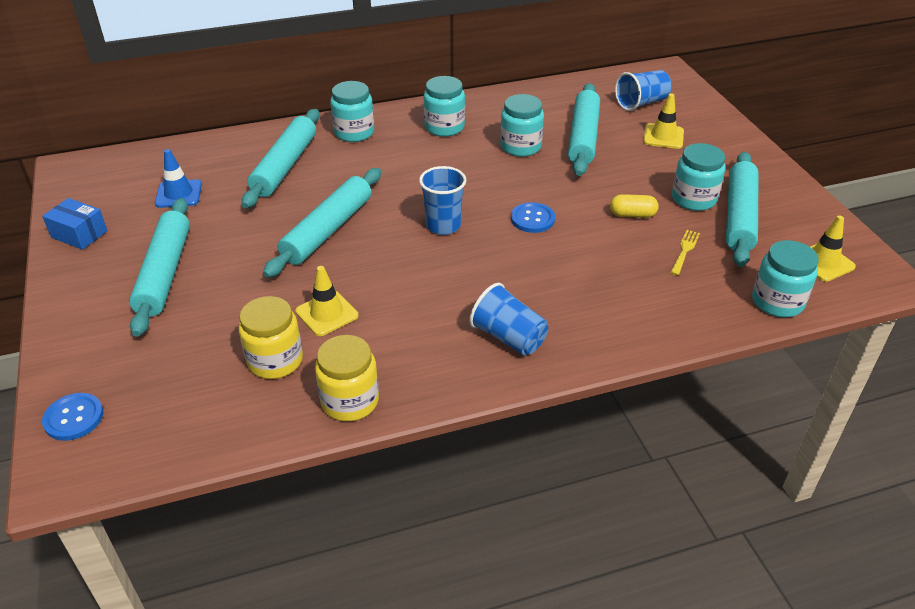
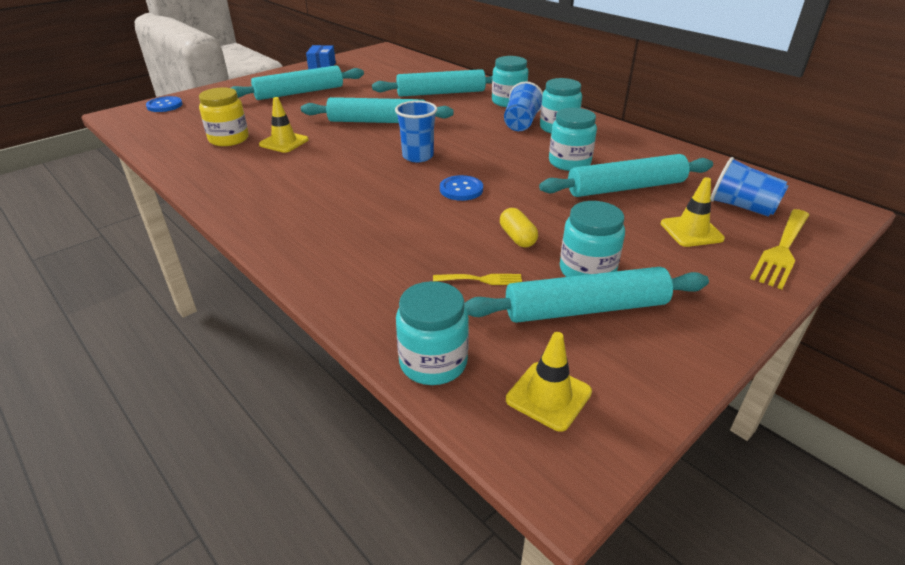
camera: 65 degrees right, 5 degrees down
(178, 194) = (381, 76): blue traffic cone -> none
(350, 401) = (195, 169): yellow jar -> none
(509, 337) = (288, 211): blue cup -> blue cup (521, 123)
(704, 114) = (782, 250): none -> yellow fork

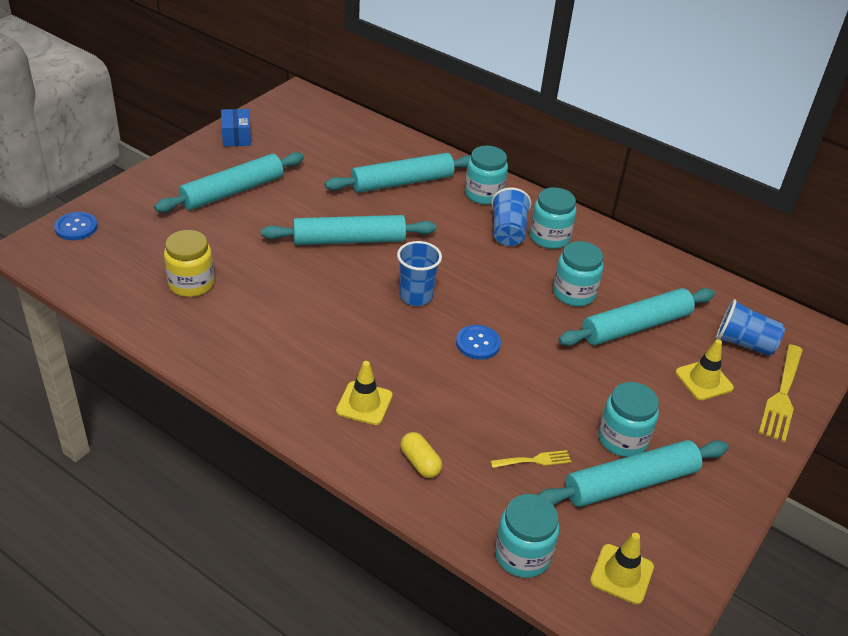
camera: 15 degrees left, 5 degrees up
(284, 142) = (258, 284): yellow traffic cone -> yellow traffic cone (364, 403)
(517, 237) = (551, 404): yellow capsule -> yellow capsule (420, 462)

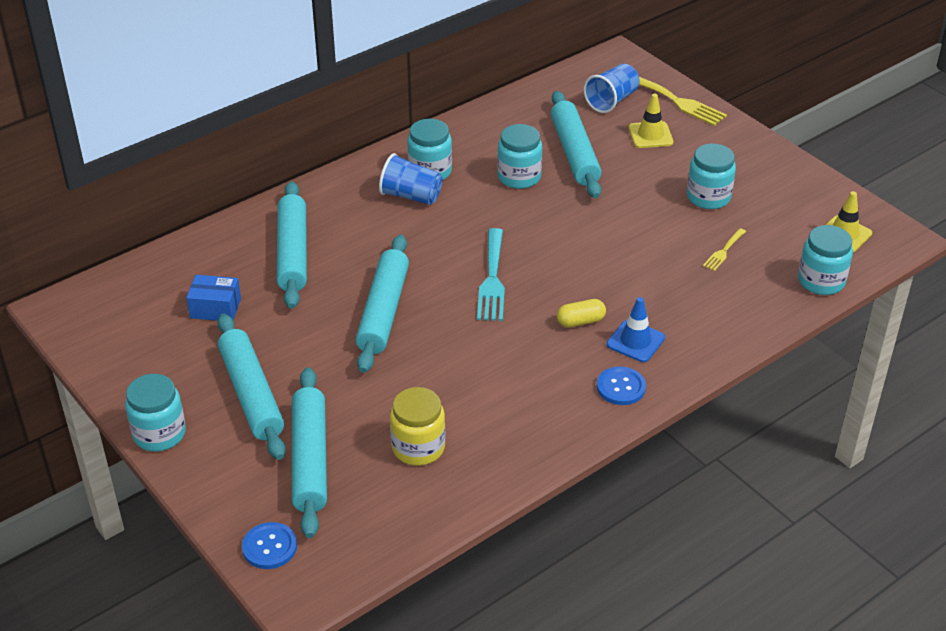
camera: 70 degrees left, 0 degrees up
(236, 136) = (130, 377): blue box -> blue box (215, 308)
(364, 403) = (635, 341): yellow traffic cone -> blue traffic cone
(416, 296) = (492, 279): blue cup -> turquoise fork
(420, 462) = (715, 319): yellow capsule -> yellow capsule (580, 321)
(478, 343) = (572, 252): blue button -> blue button (621, 387)
(484, 194) = (340, 198): turquoise jar -> turquoise jar (159, 434)
(534, 460) = (723, 251): yellow fork -> yellow fork turned 150 degrees counterclockwise
(631, 483) = (756, 205): turquoise rolling pin -> turquoise rolling pin (310, 459)

